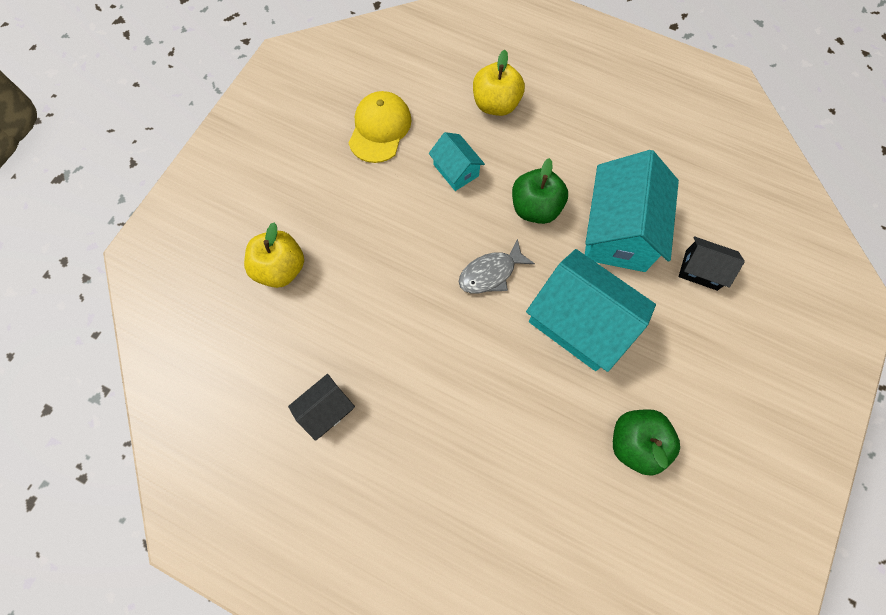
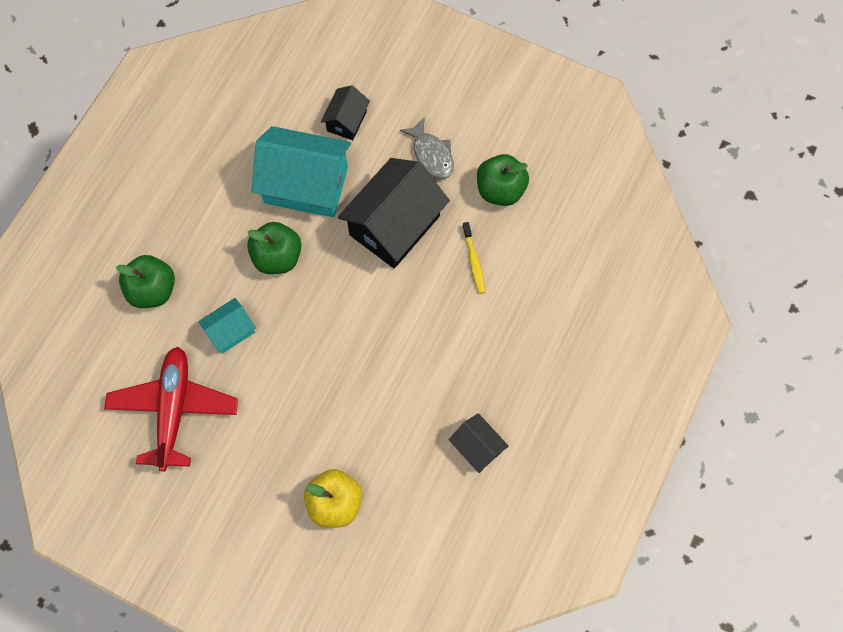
camera: 90 degrees left, 0 degrees up
(380, 129) = (174, 409): yellow cap -> red plane
(490, 273) = (345, 300): grey fish -> grey fish (431, 154)
(496, 104) = (153, 290): yellow apple -> green apple
(542, 409) = (474, 261): none -> yellow toothbrush
(579, 322) = (395, 225): turquoise house -> black house

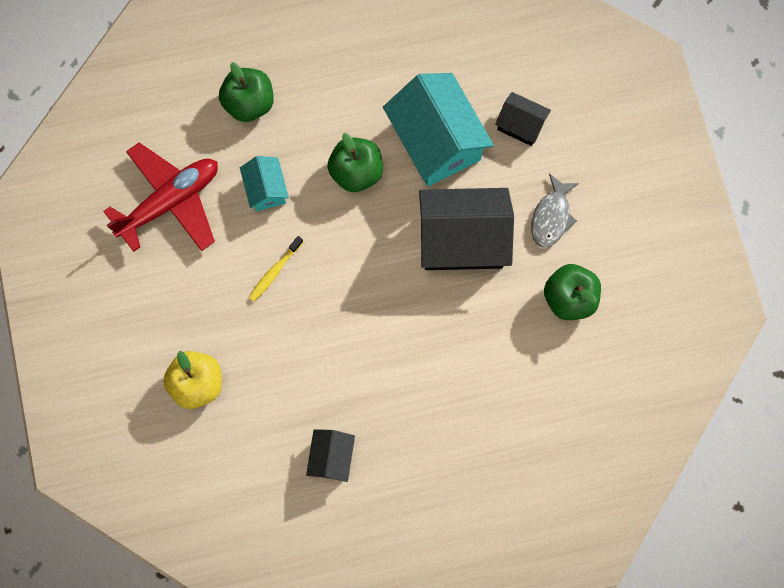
camera: 50 degrees right, 5 degrees up
(231, 331) = (266, 189): turquoise house -> turquoise house turned 60 degrees clockwise
(347, 121) = (520, 125): black house -> black house turned 45 degrees clockwise
(474, 261) = (486, 328): yellow toothbrush -> yellow toothbrush (274, 271)

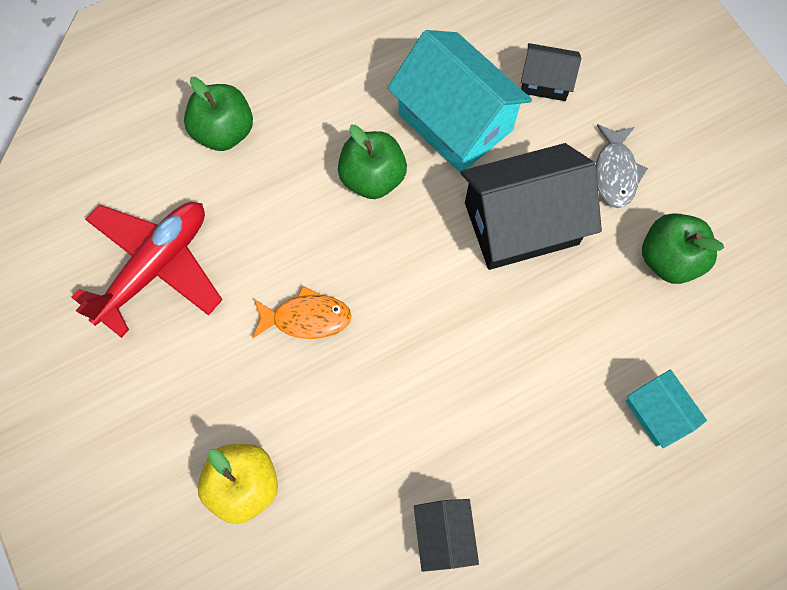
camera: 15 degrees left, 5 degrees down
(266, 189) = (270, 224): turquoise house -> turquoise house (657, 413)
(274, 271) = (306, 318): yellow toothbrush -> orange fish

